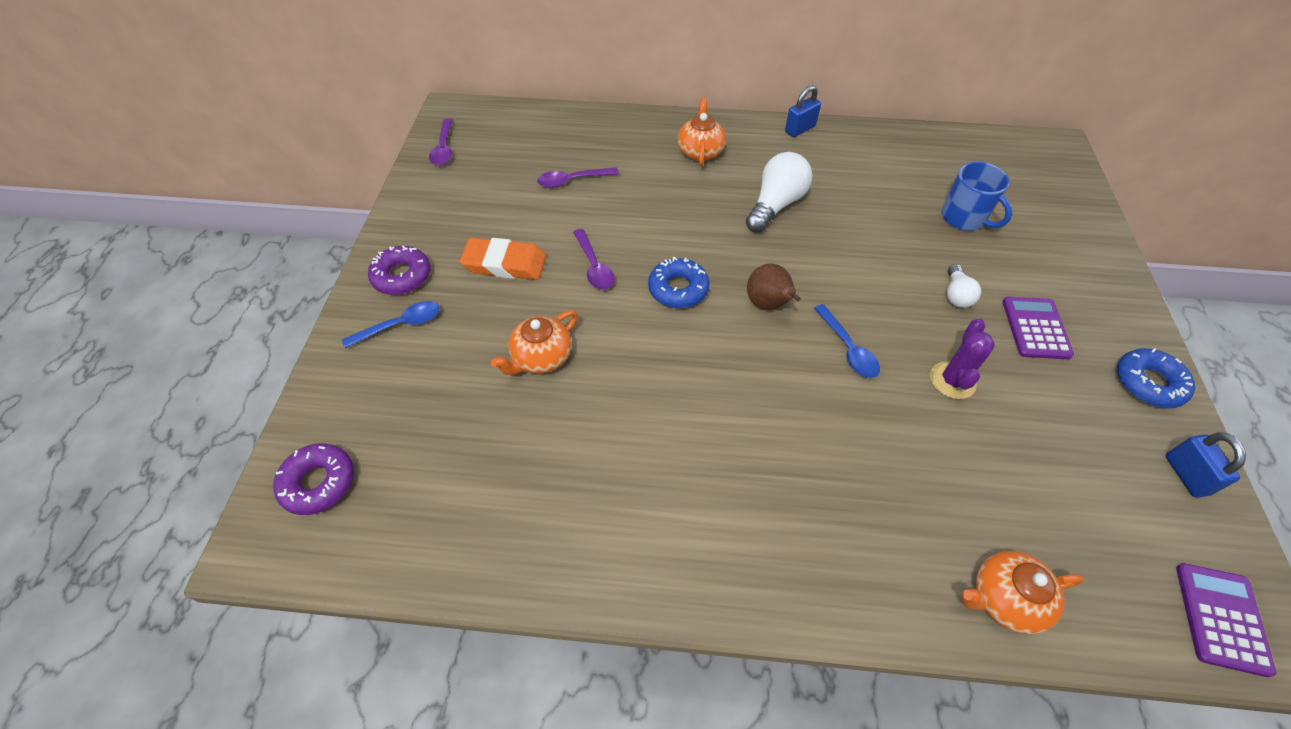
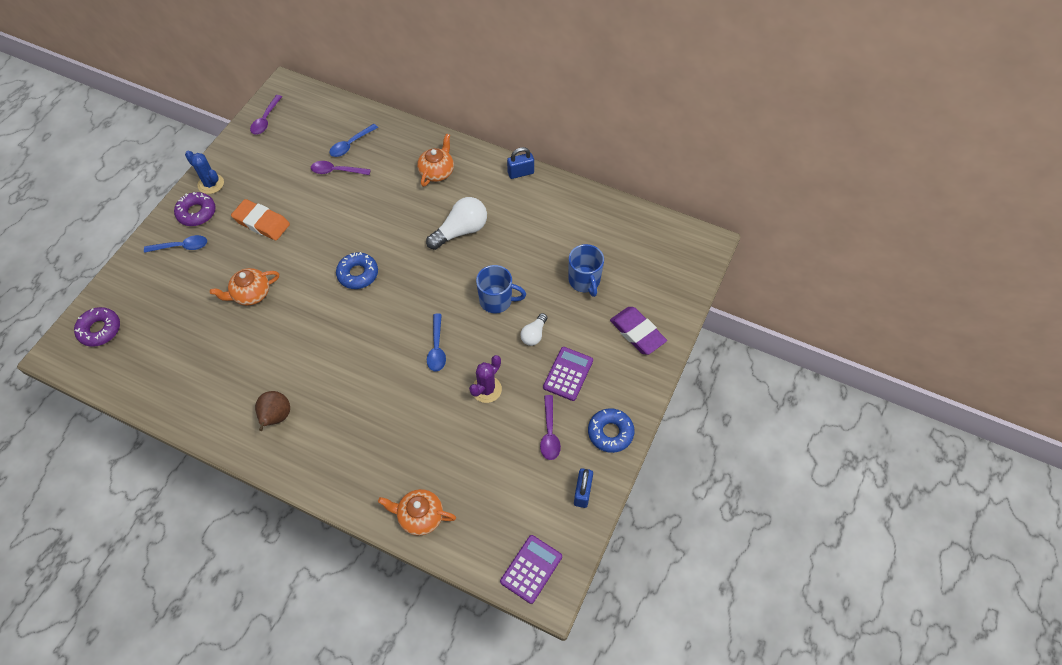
camera: 20 degrees right, 5 degrees up
(405, 237) = (211, 184): none -> blue cactus
(573, 149) = (351, 144): none -> blue spoon
(594, 266) = (315, 241): purple spoon -> purple spoon (549, 433)
(768, 304) = (407, 302): brown pear -> brown pear (276, 417)
(879, 269) = (497, 300): none -> blue mug
(1072, 256) = (637, 333): none -> purple eraser

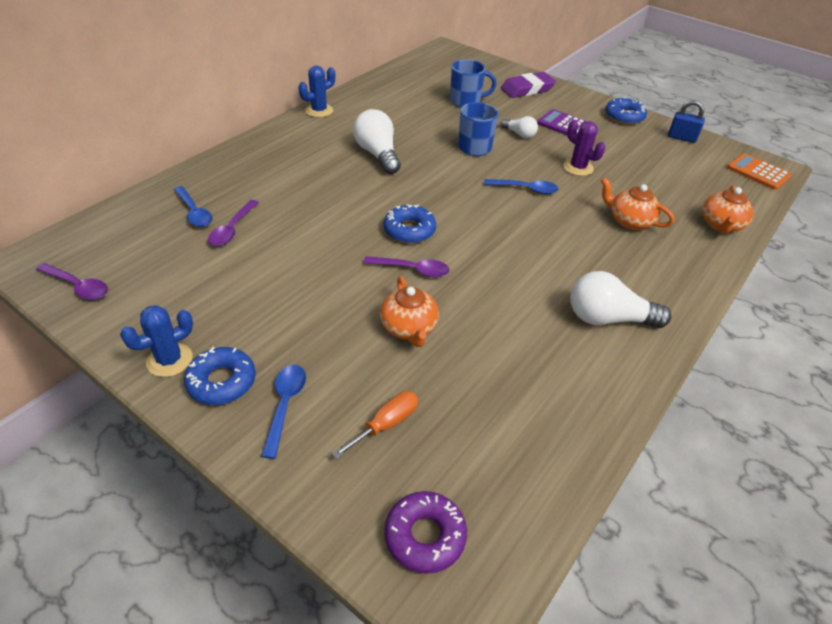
camera: 80 degrees left, 15 degrees down
(170, 298) = (386, 424): none -> orange screwdriver
(196, 213) = (222, 382): purple donut -> blue donut
(261, 222) = (283, 307): orange eraser -> none
(276, 417) = (608, 318): brown pear -> white light bulb
(437, 172) = (284, 157): orange teapot -> orange teapot (629, 221)
(520, 173) = (319, 111): blue padlock -> blue cactus
(531, 569) = (758, 172): purple calculator -> orange calculator
(549, 433) = (625, 143): purple spoon -> purple spoon (412, 269)

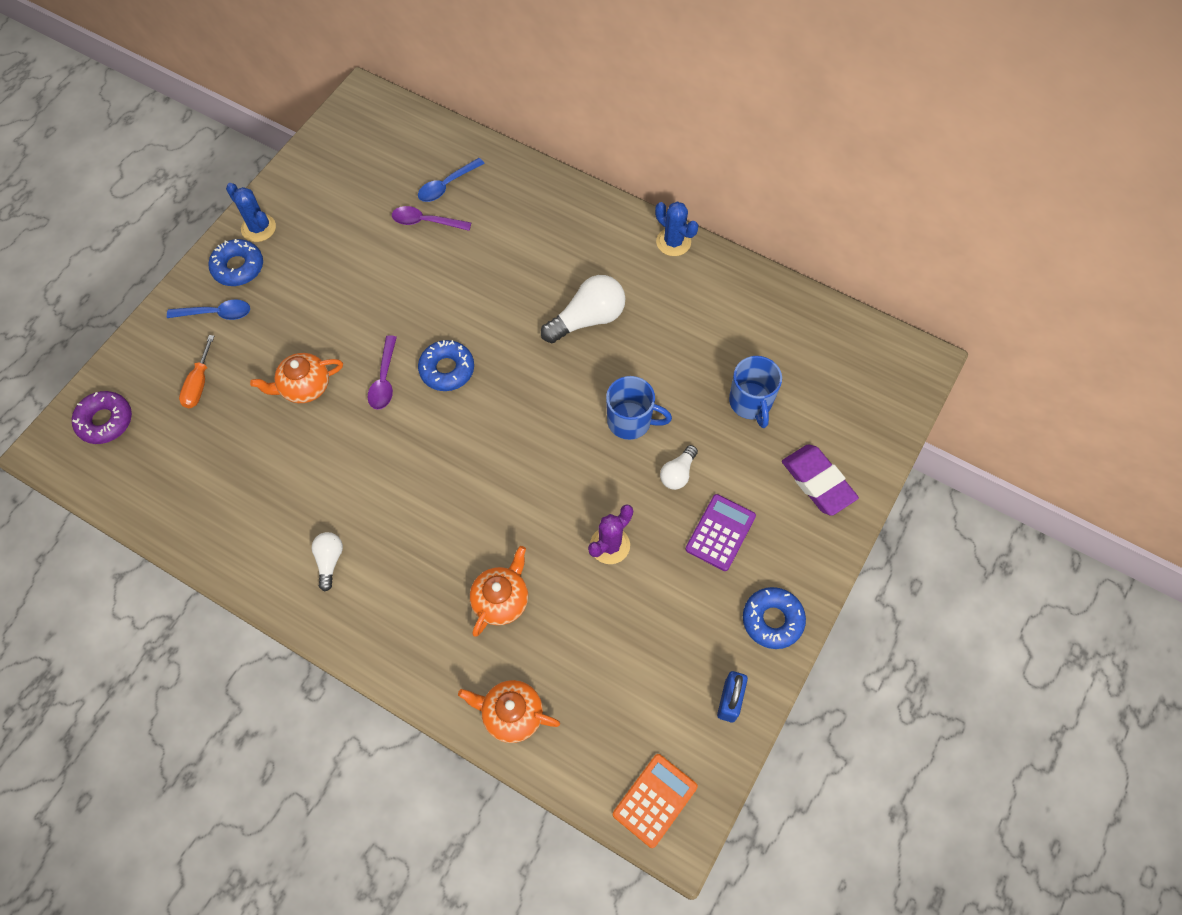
camera: 85 degrees right, 20 degrees up
(78, 286) = (335, 142): purple spoon -> none
(386, 424) = (199, 384): orange screwdriver -> orange screwdriver turned 60 degrees clockwise
(525, 189) = (546, 482): blue spoon -> none
(608, 318) = (329, 561): white light bulb -> white light bulb, size x0.56

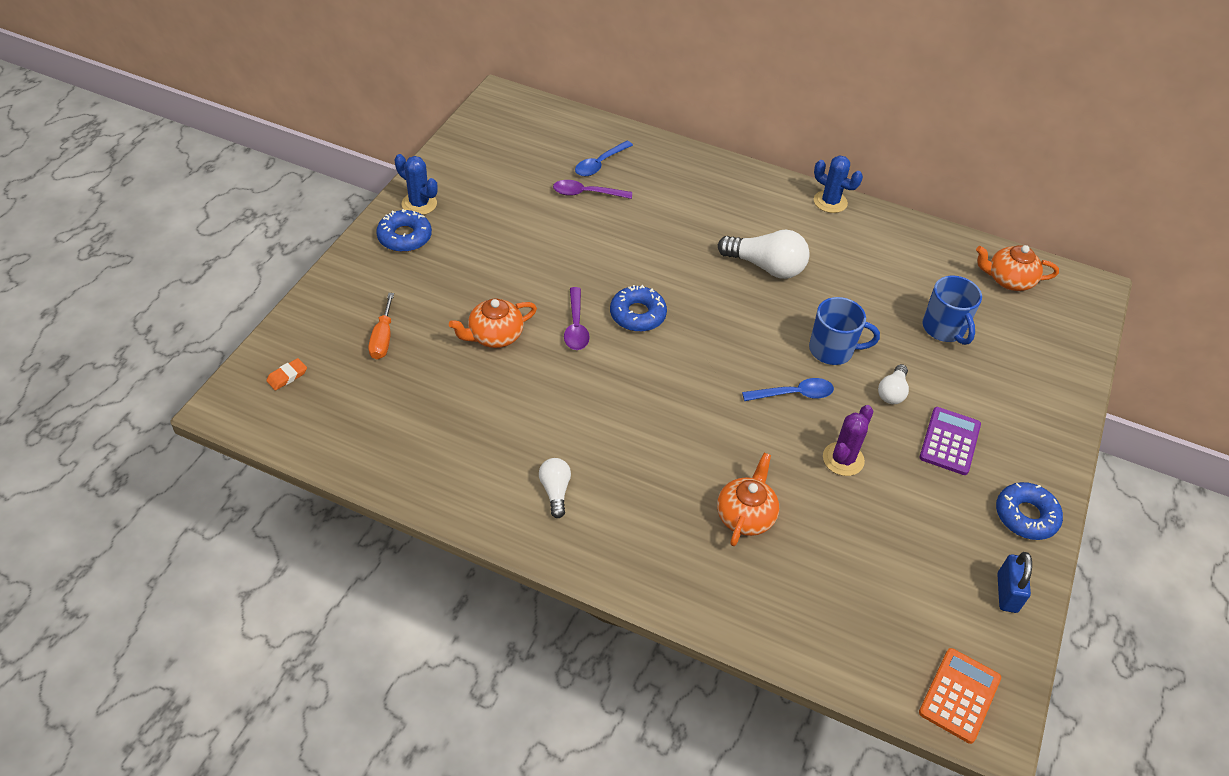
camera: 10 degrees left, 15 degrees down
(105, 421) = (287, 376): purple donut -> orange eraser
(216, 313) = (389, 277): blue spoon -> blue spoon (794, 394)
(511, 714) = (785, 623): orange teapot -> orange teapot (1008, 280)
(587, 319) = (766, 267): white light bulb -> white light bulb turned 60 degrees clockwise
(818, 482) = (1030, 392): purple eraser -> none

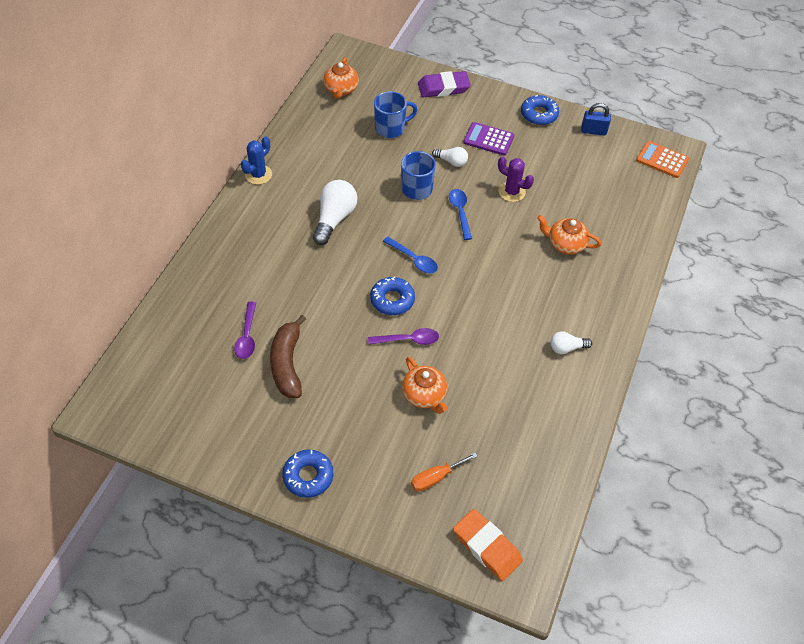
camera: 90 degrees left, 5 degrees up
(287, 376) = (487, 547): orange eraser -> orange eraser, size x2.12
(383, 338) = (436, 477): orange screwdriver -> orange screwdriver turned 150 degrees clockwise
(419, 204) = (261, 469): blue cactus -> none
(548, 223) = (287, 364): none -> brown banana
(600, 164) = (206, 327): blue spoon -> blue spoon (413, 259)
(1050, 395) = (443, 88): none -> purple eraser

